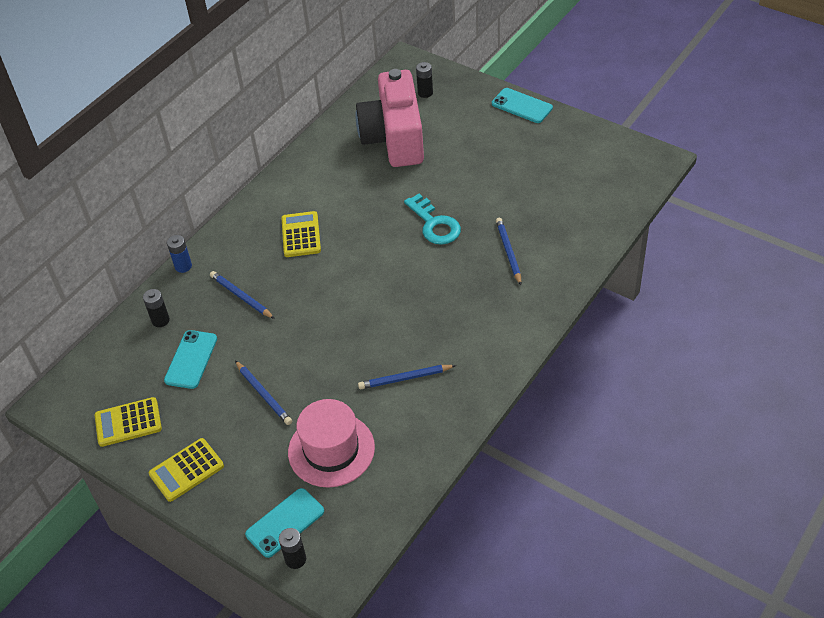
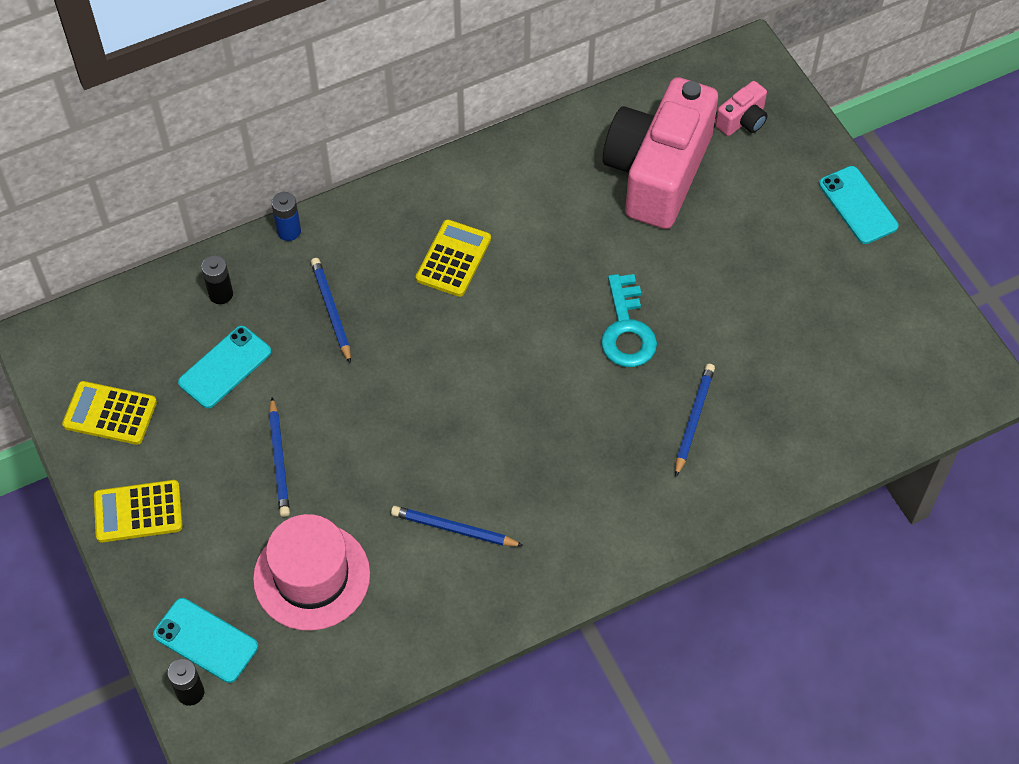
camera: 25 degrees right, 10 degrees up
(285, 523) = (205, 640): turquoise phone -> turquoise phone turned 45 degrees clockwise
(425, 93) = (742, 120): black battery -> pink camera

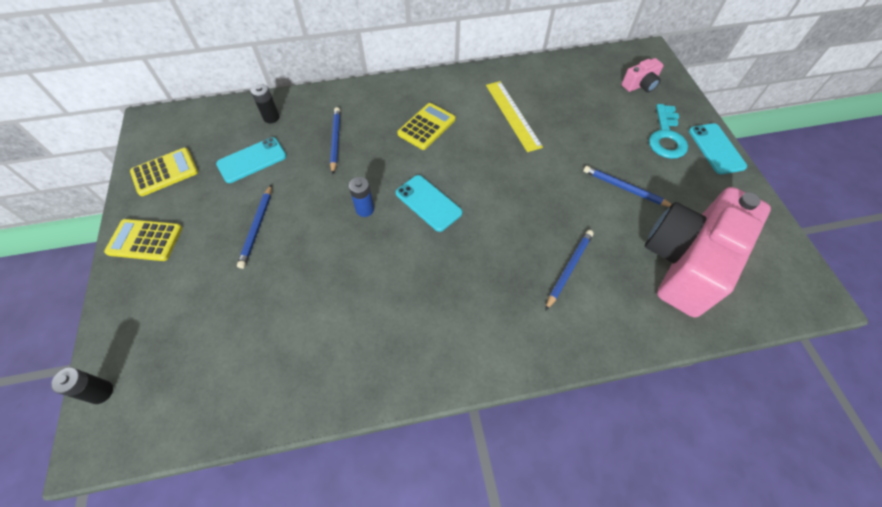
camera: 15 degrees right, 0 degrees up
(110, 413) = (165, 172): yellow calculator -> yellow calculator turned 120 degrees clockwise
(205, 640) = (136, 350): turquoise phone -> turquoise phone (428, 203)
(289, 231) = (330, 91): blue battery -> blue battery (365, 209)
(311, 576) = (239, 319): pink hat -> none
(454, 529) = (359, 309): blue pencil -> blue pencil (624, 188)
(571, 212) = (513, 115): none -> yellow ruler
(627, 330) = (532, 194): turquoise key -> turquoise key (666, 137)
(657, 172) = (577, 103): pink camera -> pink camera (685, 262)

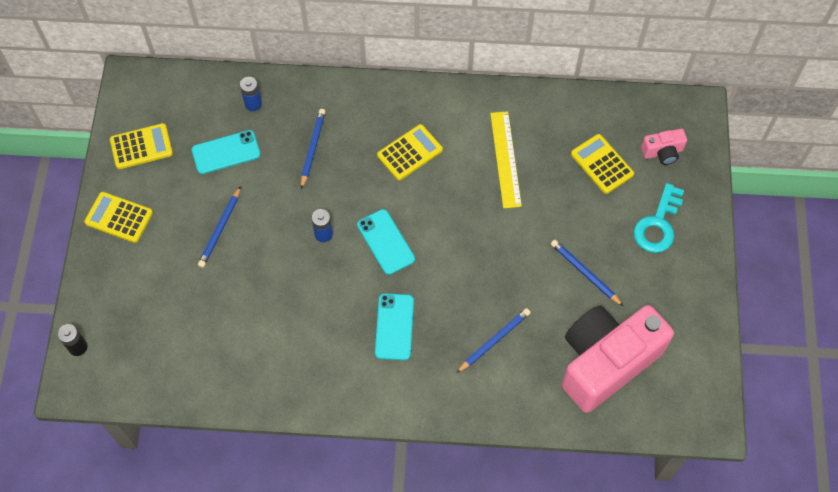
camera: 15 degrees right, 5 degrees up
(271, 117) = (253, 104): black battery -> blue battery
(595, 103) = (602, 164): none -> yellow calculator
(716, 148) = (704, 251): turquoise phone -> turquoise phone (394, 327)

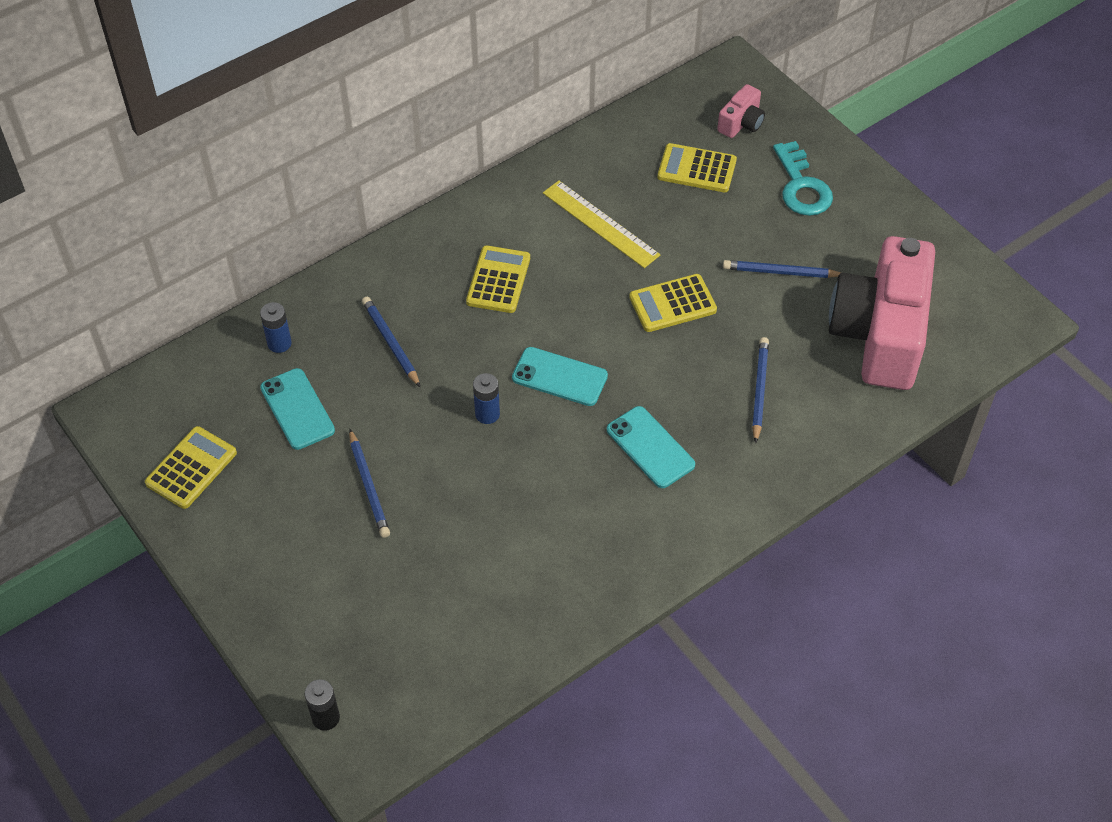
camera: 40 degrees left, 10 degrees down
(119, 217) = (238, 555): yellow calculator -> yellow calculator (672, 304)
(226, 152) = (297, 409): turquoise phone -> turquoise phone turned 60 degrees counterclockwise

